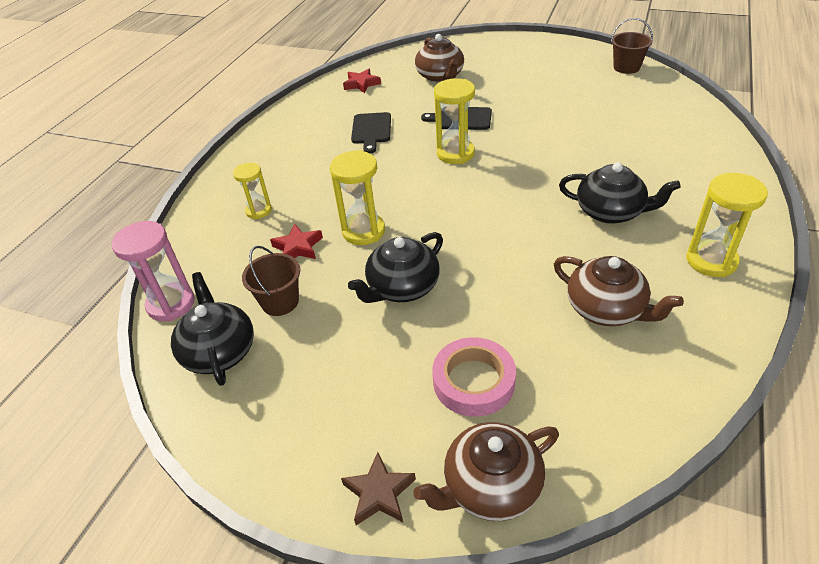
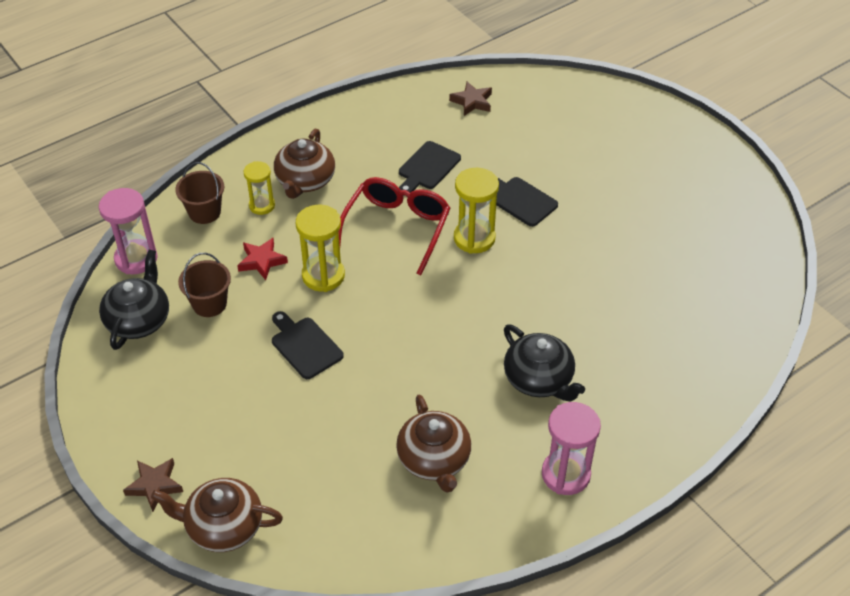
camera: 30 degrees right, 5 degrees up
(361, 84) = (472, 102): red star -> brown star
(389, 174) = (397, 228): none -> red glasses
(402, 287) = (304, 346): black teapot -> black cutting board
(440, 76) = (556, 133): brown teapot -> brown teapot (305, 181)
(473, 381) = (282, 452): pink tape -> none
(626, 67) = (756, 226): brown bucket -> brown bucket (204, 212)
(711, 261) = (565, 474): yellow hourglass -> pink hourglass

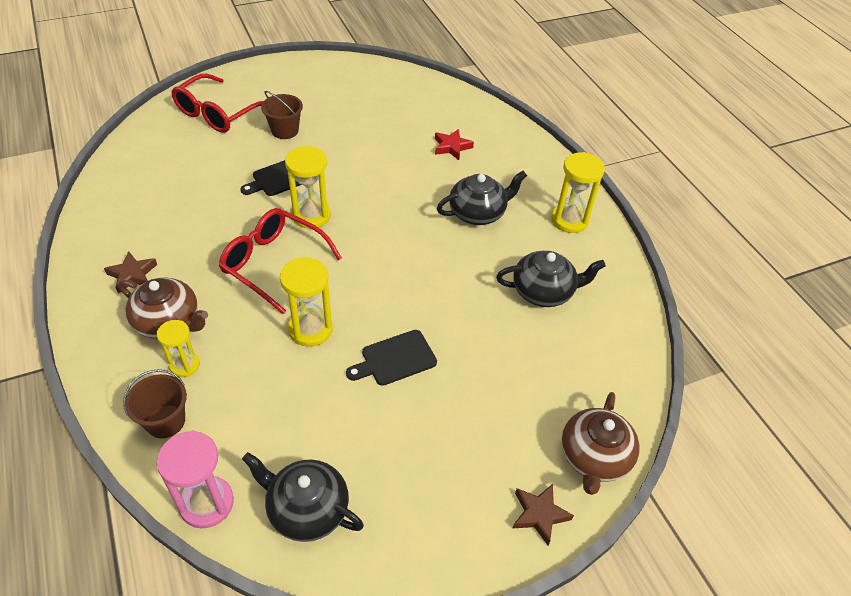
camera: 80 degrees left, 0 degrees up
(209, 304) = (309, 434): brown bucket -> brown bucket (285, 130)
(262, 261) = (267, 377): red star -> red star (451, 147)
(427, 168) = (205, 226): black cutting board -> none
(434, 460) = (544, 291): brown teapot -> black teapot
(472, 102) = (135, 178): brown star -> brown star (132, 275)
(565, 474) = (569, 220): pink hourglass -> yellow hourglass
(599, 124) = (217, 114): none -> red glasses

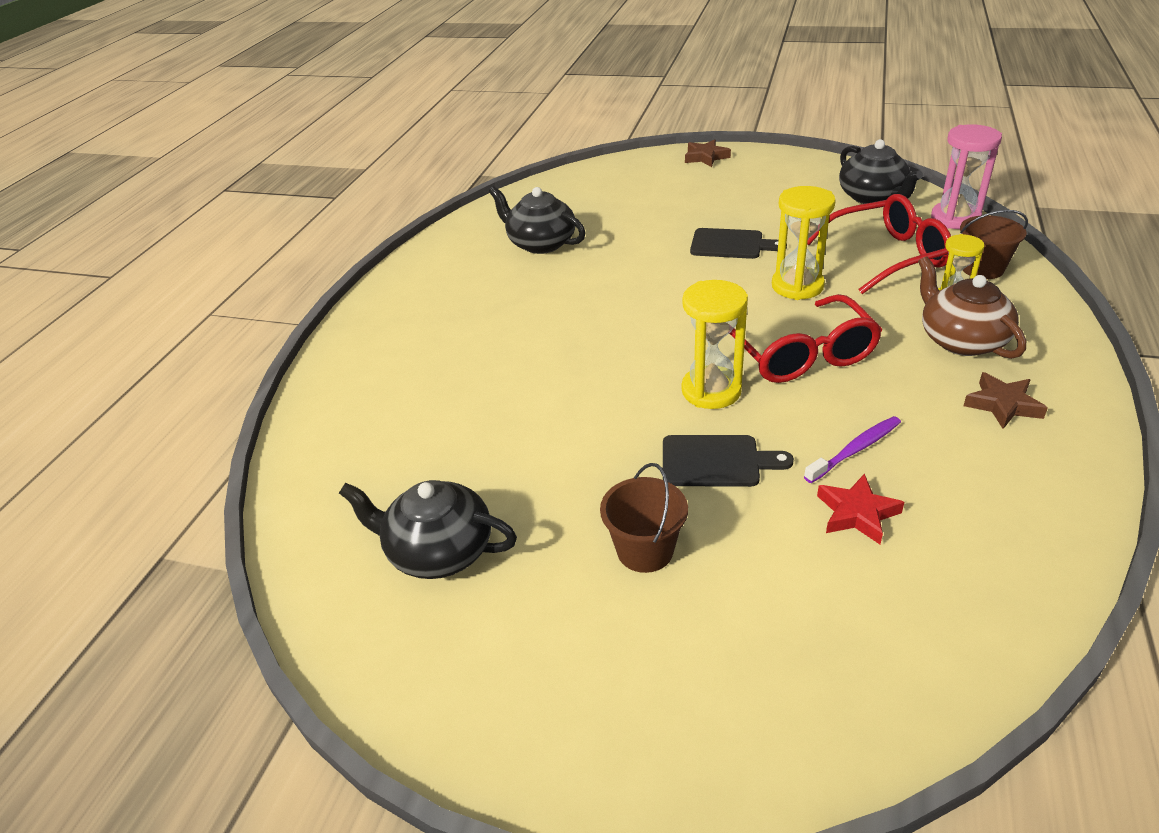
camera: 135 degrees left, 10 degrees down
(211, 211) = (855, 450): none -> purple toothbrush
(217, 114) = (752, 661): red glasses -> red glasses (887, 256)
(451, 147) = (428, 408): red star -> red star (857, 513)
(478, 213) = (507, 321): black teapot -> black teapot (438, 551)
(569, 220) = (427, 282): yellow hourglass -> none
(594, 457) = (637, 165): brown teapot -> none

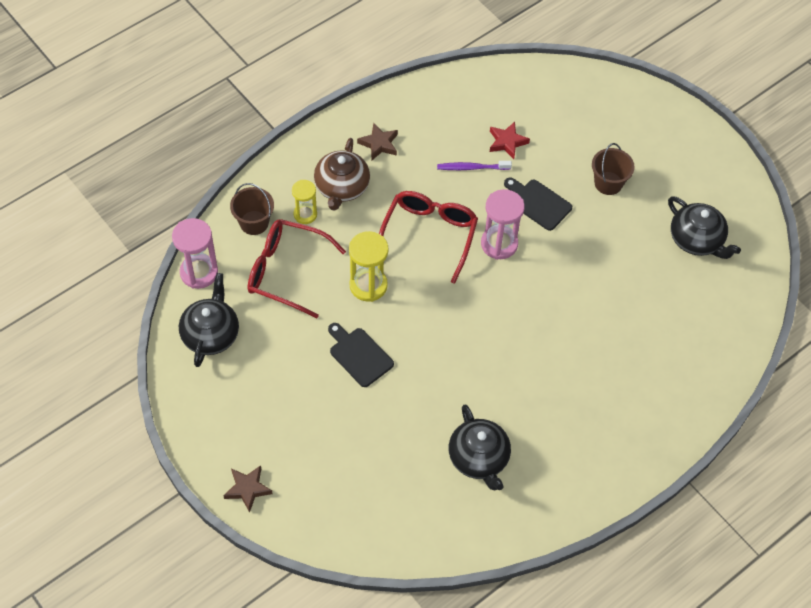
camera: 150 degrees left, 20 degrees up
(711, 391) = (499, 244): yellow hourglass -> pink hourglass

